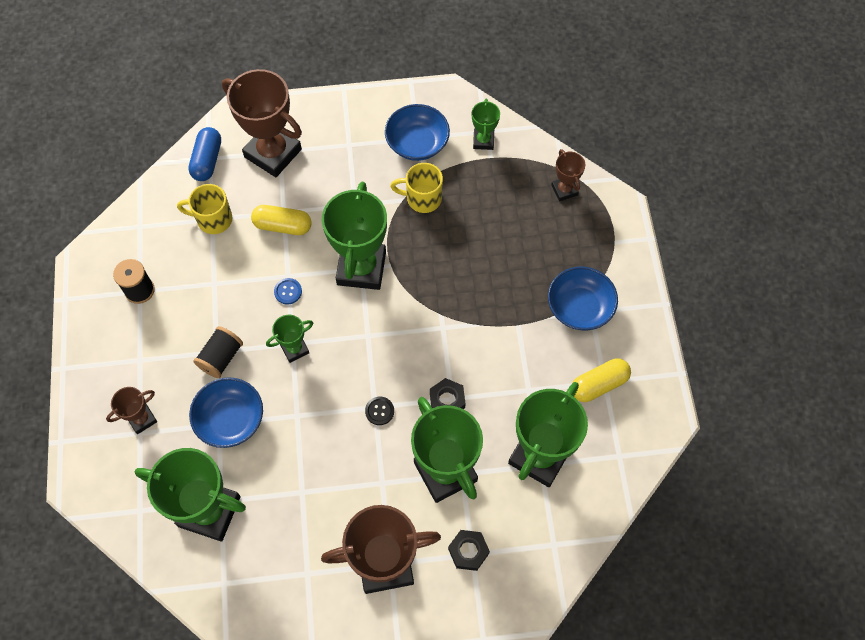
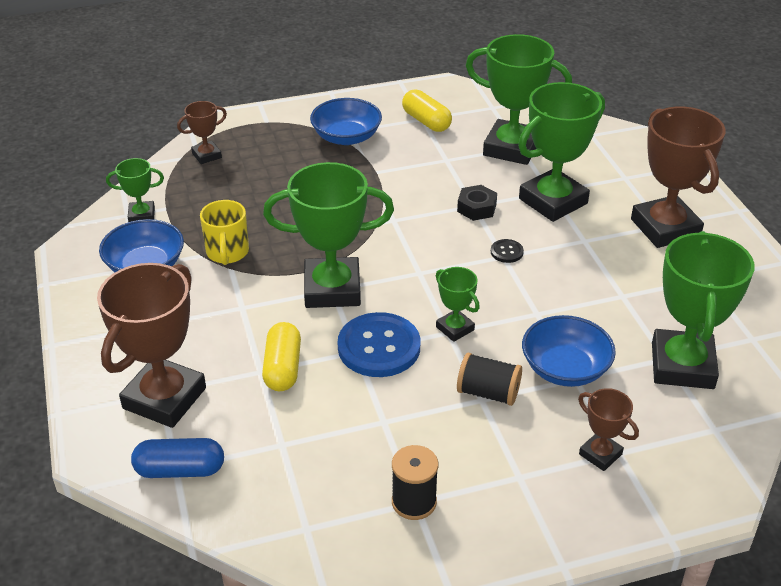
camera: 100 degrees left, 25 degrees down
(213, 219) = (282, 442): yellow mug -> none
(288, 291) = (379, 347): blue button -> blue button, size x2.29
(468, 551) = (623, 180): black nut -> none

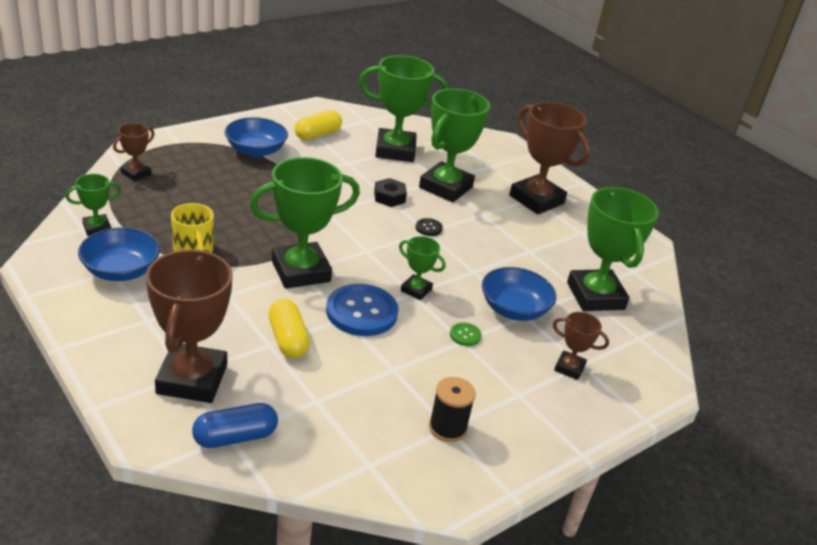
camera: 25 degrees left, 5 degrees down
(426, 121) = (317, 134): yellow capsule -> yellow capsule turned 75 degrees counterclockwise
(488, 393) = (465, 335): black spool -> green button

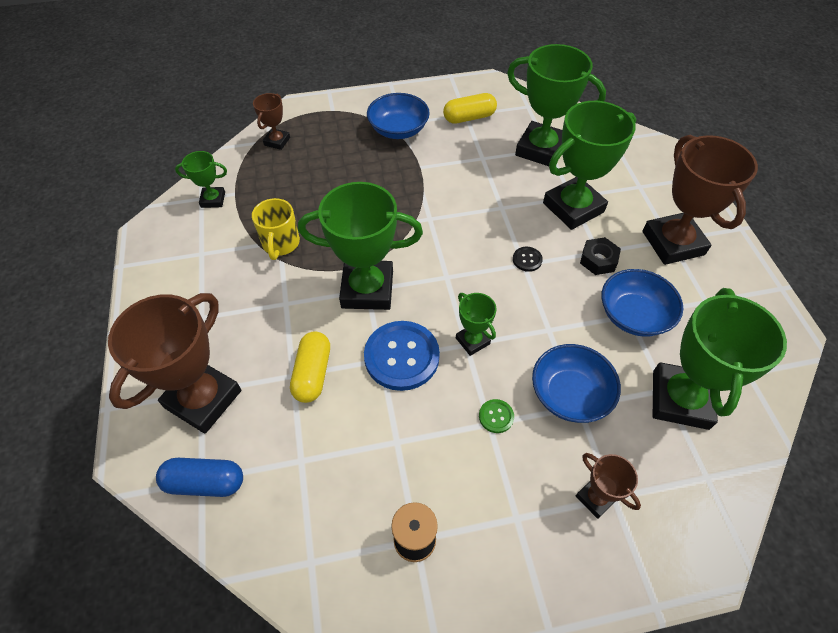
camera: 30 degrees right, 20 degrees up
(121, 270) = (208, 253): blue bowl -> blue bowl (633, 315)
(136, 173) = (277, 141): brown trophy -> brown trophy turned 45 degrees counterclockwise
(389, 197) = (504, 210): black nut -> black nut (598, 260)

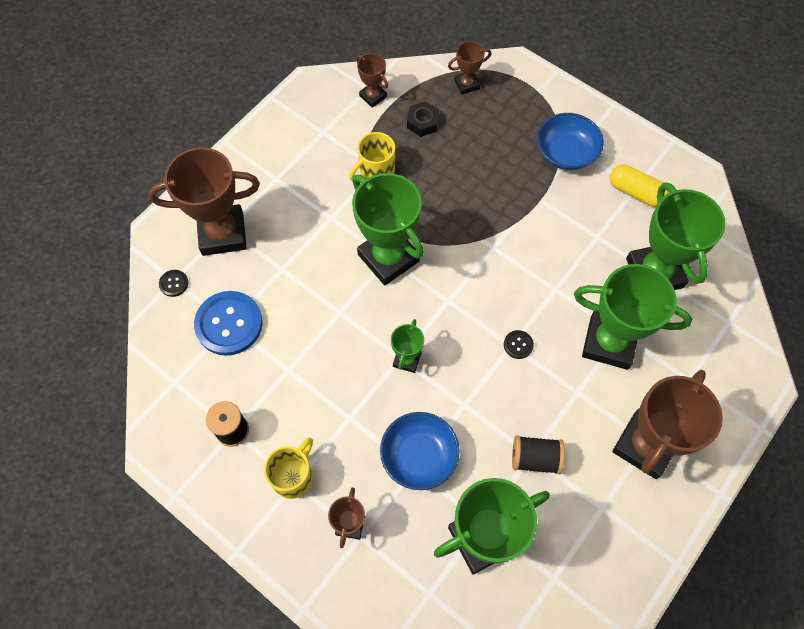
camera: 50 degrees right, 10 degrees up
(205, 482) = (174, 283): blue capsule -> black button
(213, 200) = (373, 96): green trophy -> brown trophy
(312, 373) = (293, 279): yellow capsule -> none
(401, 356) = (353, 323): blue button -> blue button (229, 324)
(496, 416) = (358, 418): green button -> none
(509, 515) = (293, 476): none -> yellow mug
(598, 260) = (568, 398): black nut -> black nut (423, 122)
(633, 315) = (535, 458): blue bowl -> black spool

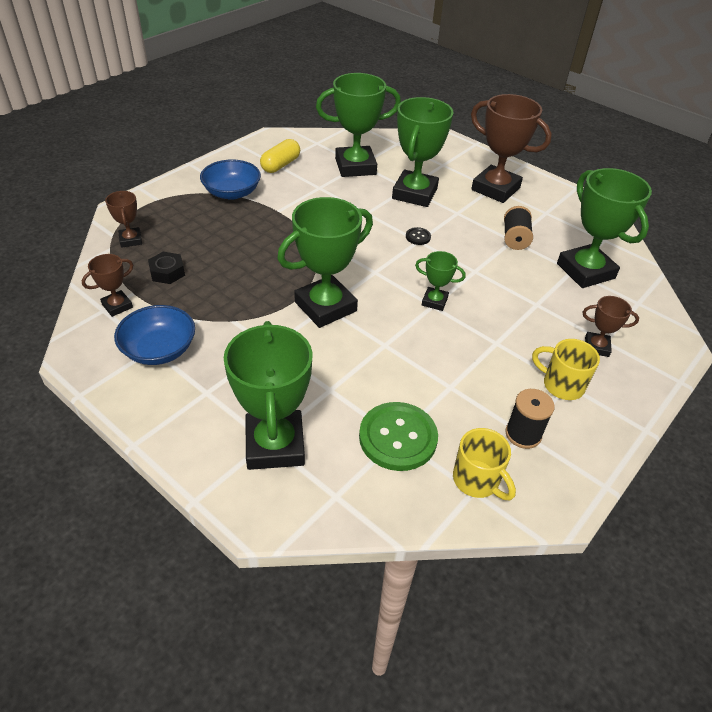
camera: 90 degrees left, 20 degrees down
(174, 283) = (341, 496): black button -> none
(222, 234) = (275, 445): brown trophy -> green trophy
(229, 324) = (398, 437): blue button -> green button
(376, 171) = (219, 309): yellow mug -> yellow mug (477, 480)
(419, 456) = (525, 300): blue bowl -> blue bowl (159, 349)

